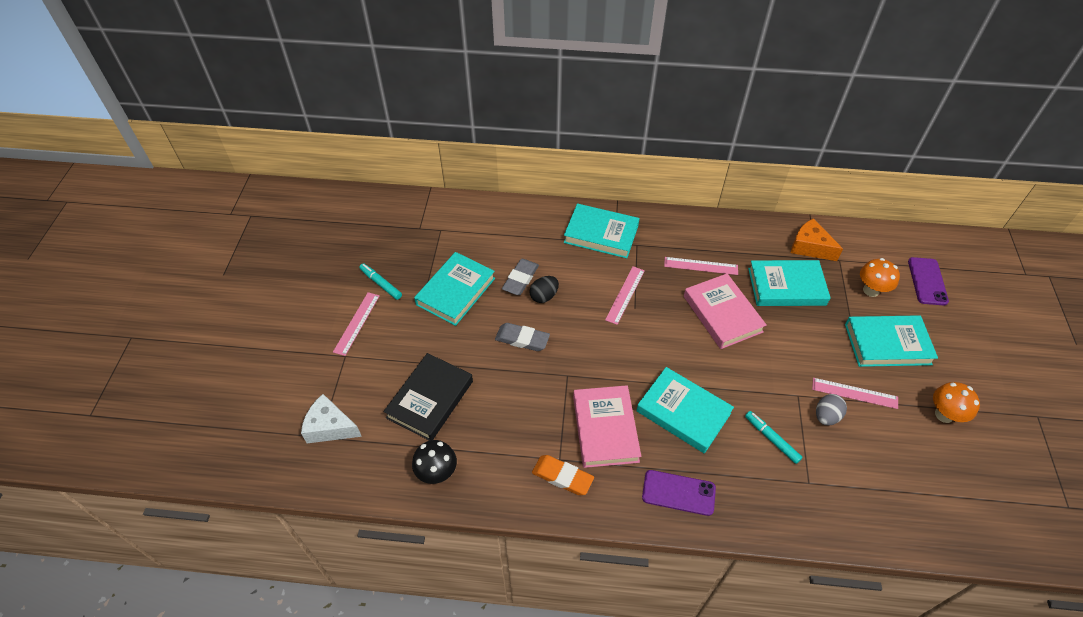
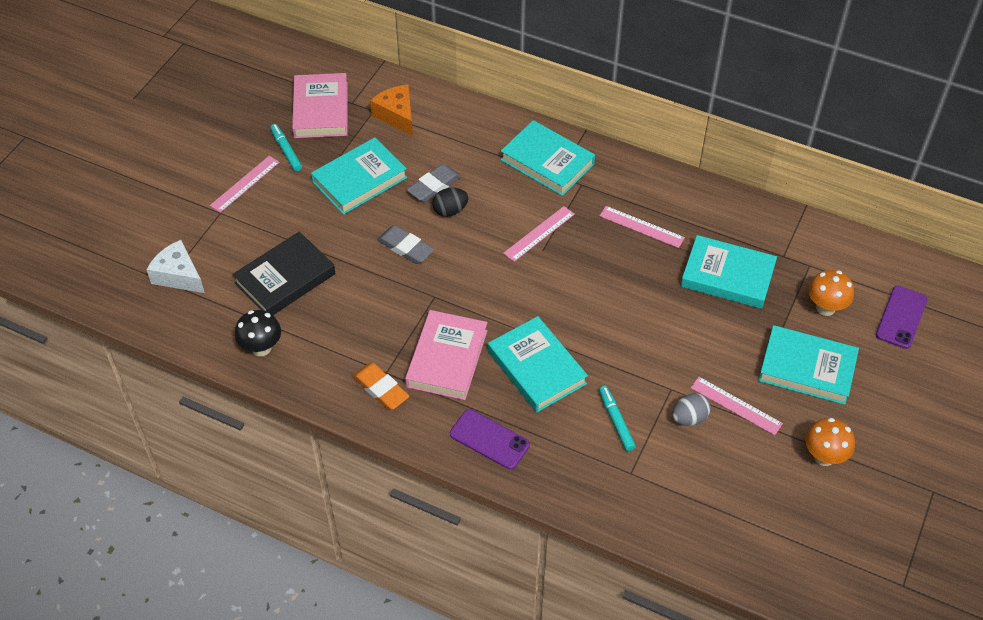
camera: 20 degrees right, 0 degrees up
(722, 314) = (636, 284): pink book -> pink book (321, 110)
(810, 247) = (782, 241): orange cheese -> orange cheese (396, 115)

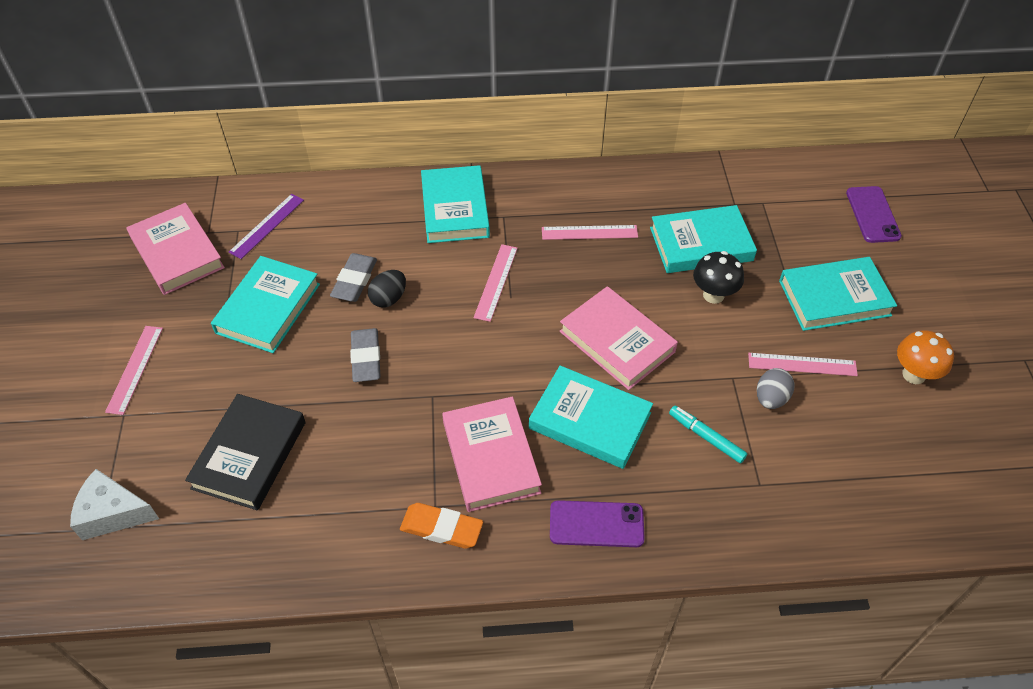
camera: 30 degrees left, 0 degrees up
(261, 348) = (271, 551): black mushroom -> black mushroom (713, 295)
(286, 151) = (163, 312): turquoise marker -> none
(396, 115) = (267, 225): orange cheese -> purple ruler
(405, 247) = (366, 358): grey eraser -> grey eraser turned 75 degrees clockwise
(547, 162) = (455, 209): turquoise book -> turquoise book turned 75 degrees clockwise
(600, 320) = (617, 341): none -> pink book
(825, 308) = (806, 235): orange mushroom -> none

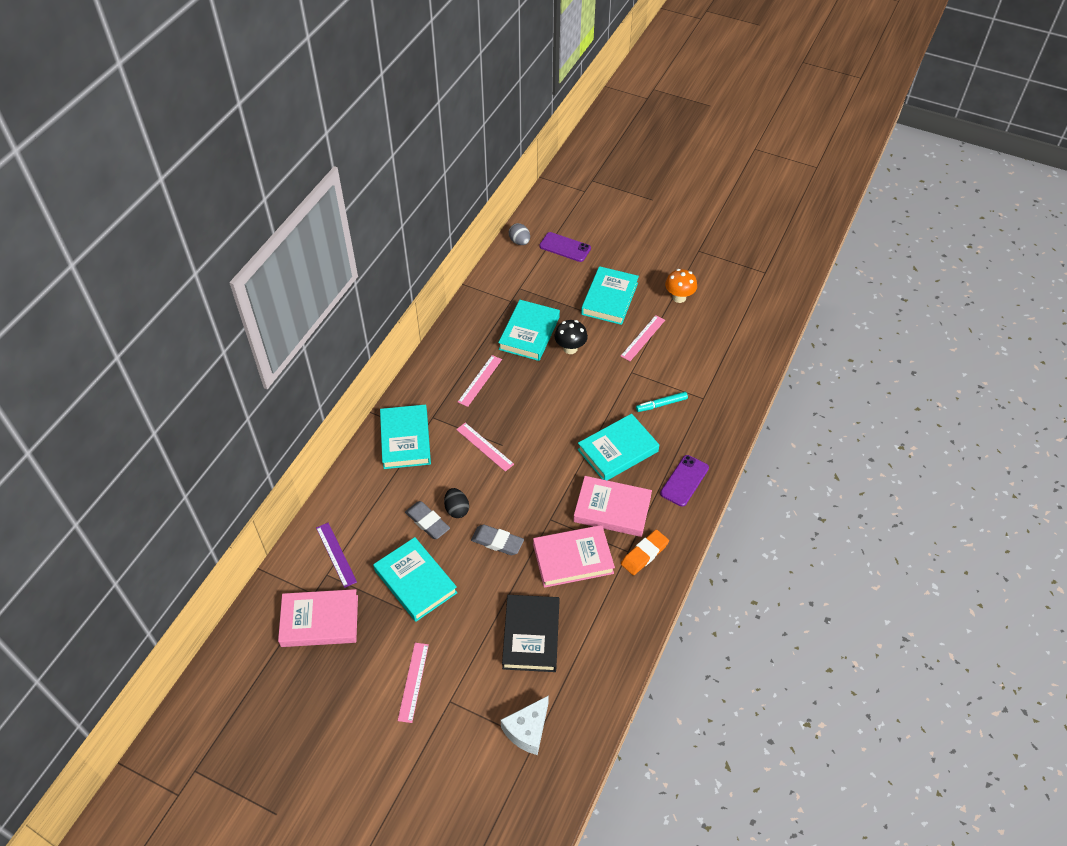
camera: 60 degrees left, 0 degrees up
(135, 369) = (413, 682): pink ruler -> pink ruler turned 60 degrees clockwise
(249, 455) = (531, 635): black book -> black book turned 45 degrees clockwise
(455, 209) = (405, 439): turquoise book -> turquoise book turned 60 degrees clockwise
(617, 341) = (572, 410): pink book -> pink book (573, 559)
(771, 398) = (655, 363): grey egg -> grey egg (519, 242)

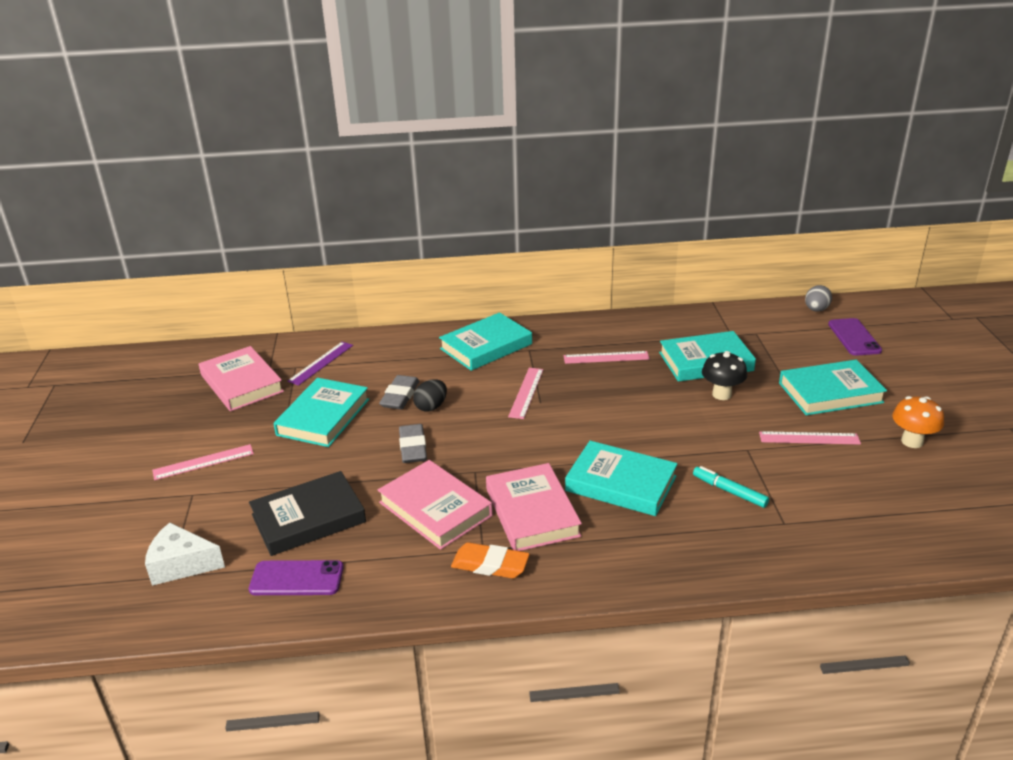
camera: 60 degrees right, 20 degrees down
(684, 481) = (635, 557): purple phone -> purple phone (297, 578)

